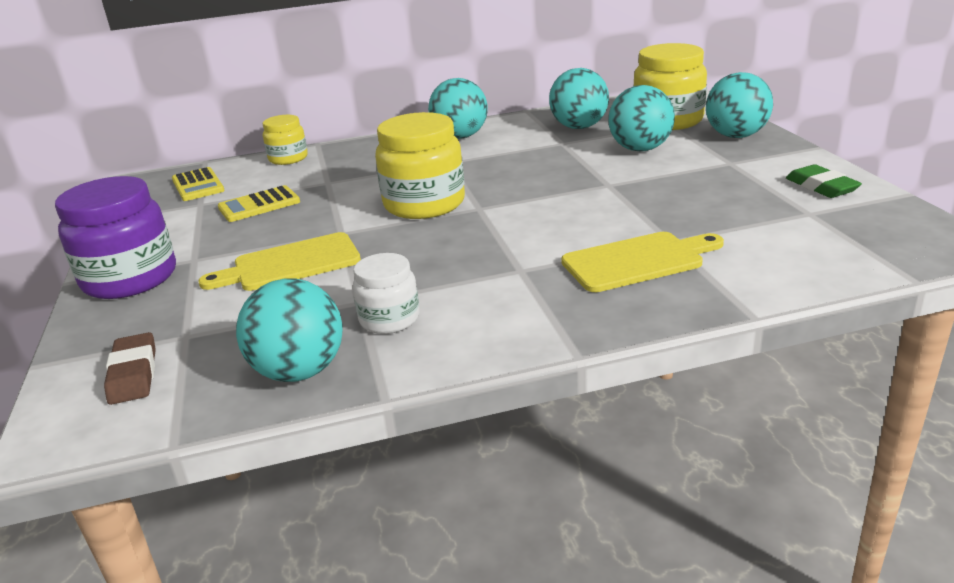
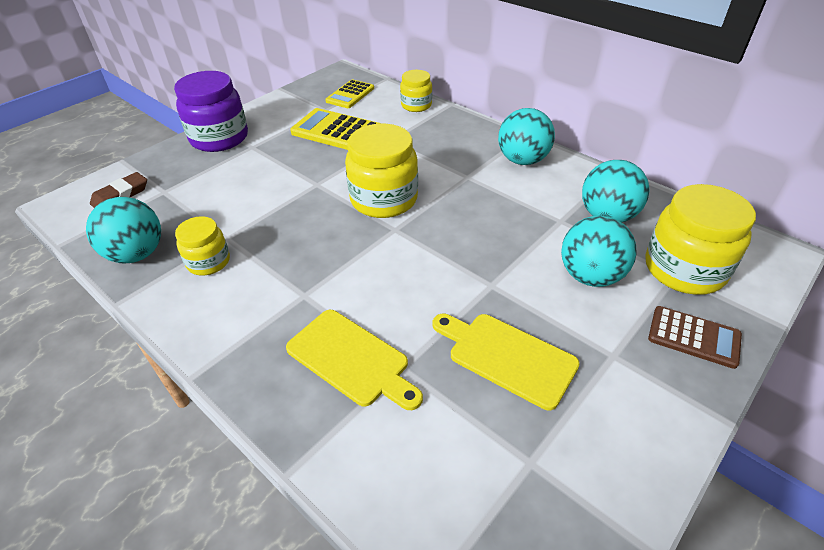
camera: 55 degrees right, 15 degrees up
(259, 205) = (337, 131): yellow calculator -> yellow calculator, size x1.54
(290, 264) = (263, 185): yellow cutting board -> yellow cutting board (507, 357)
(389, 319) = (208, 262): white jar -> yellow jar
(736, 136) = (693, 337): turquoise ball -> brown calculator
(821, 187) = (609, 456): green eraser -> none

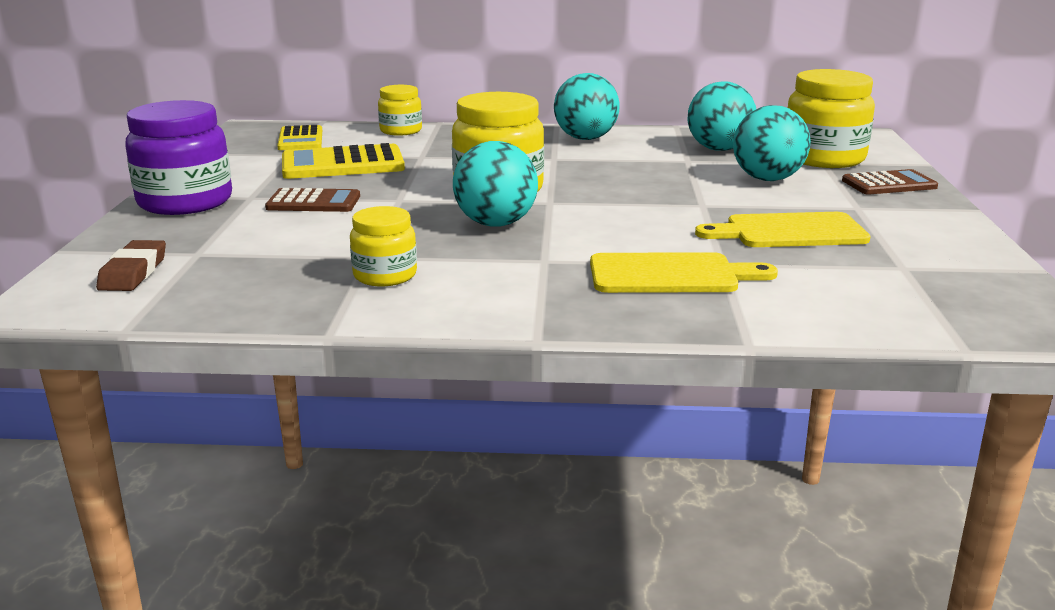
camera: 40 degrees left, 20 degrees down
(137, 254) = (272, 299): turquoise ball -> turquoise ball (496, 224)
(272, 166) = (313, 202): none -> brown calculator

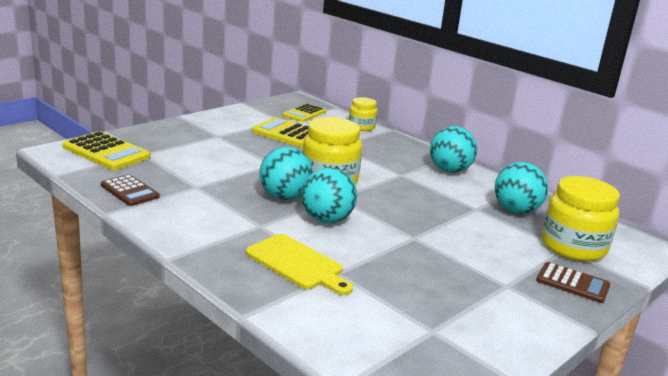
camera: 40 degrees right, 0 degrees up
(133, 272) = (106, 152): brown eraser -> yellow calculator
(185, 202) = (189, 127): purple jar -> none
(313, 202) = (235, 149): brown calculator -> brown calculator (130, 191)
(385, 275) = (182, 198): yellow jar -> none
(767, 179) = (496, 242): turquoise ball -> turquoise ball (327, 220)
(789, 232) = (421, 276): yellow cutting board -> none

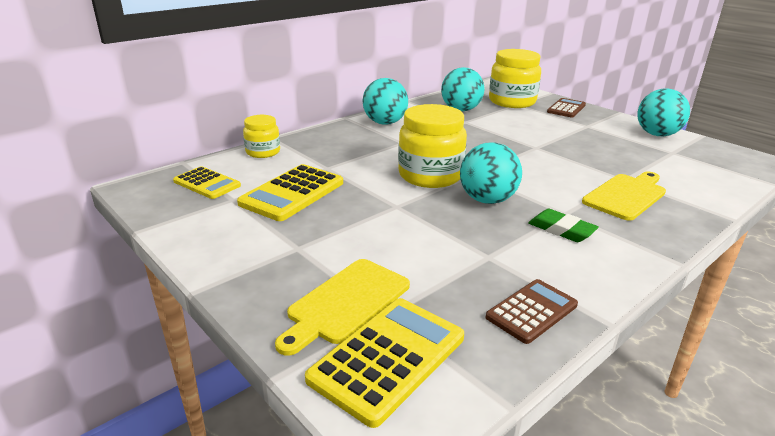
camera: 85 degrees left, 5 degrees up
(157, 145) = (345, 303): none -> yellow cutting board
(231, 218) = (561, 230): none -> green eraser
(327, 220) = (528, 180): turquoise ball -> turquoise ball (657, 134)

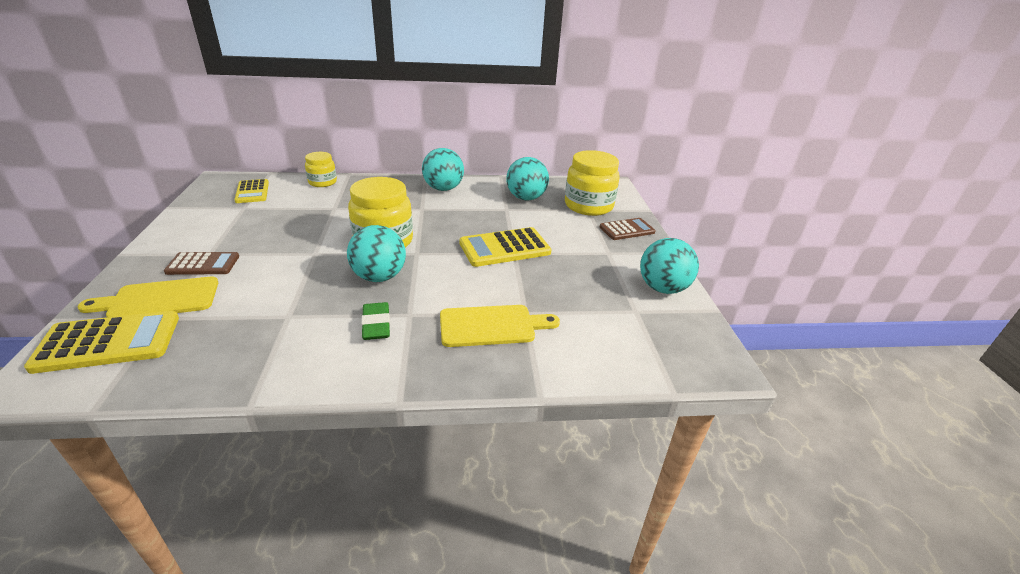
camera: 35 degrees right, 5 degrees up
(292, 193) = (279, 217): yellow calculator -> yellow calculator (504, 248)
(531, 311) = (228, 365): brown calculator -> brown calculator (203, 264)

